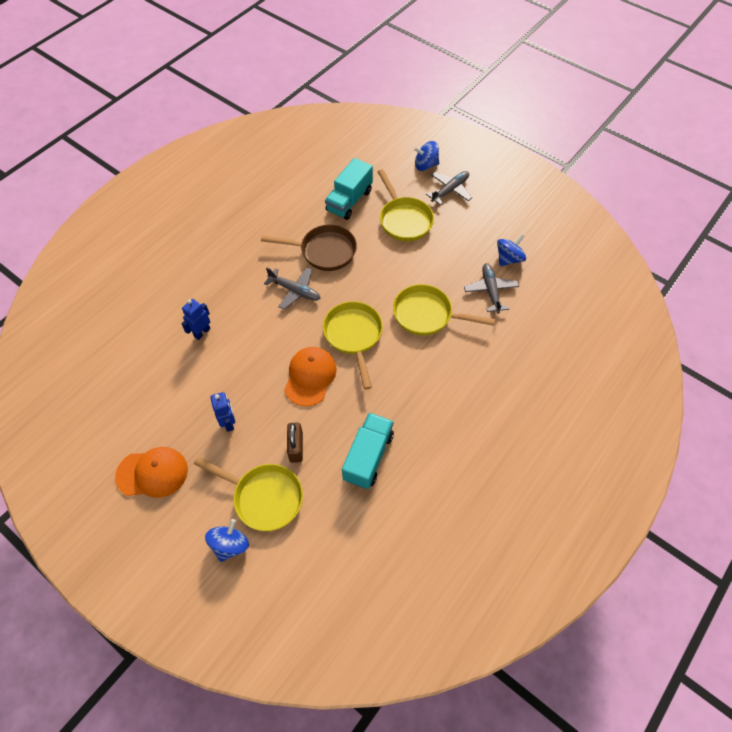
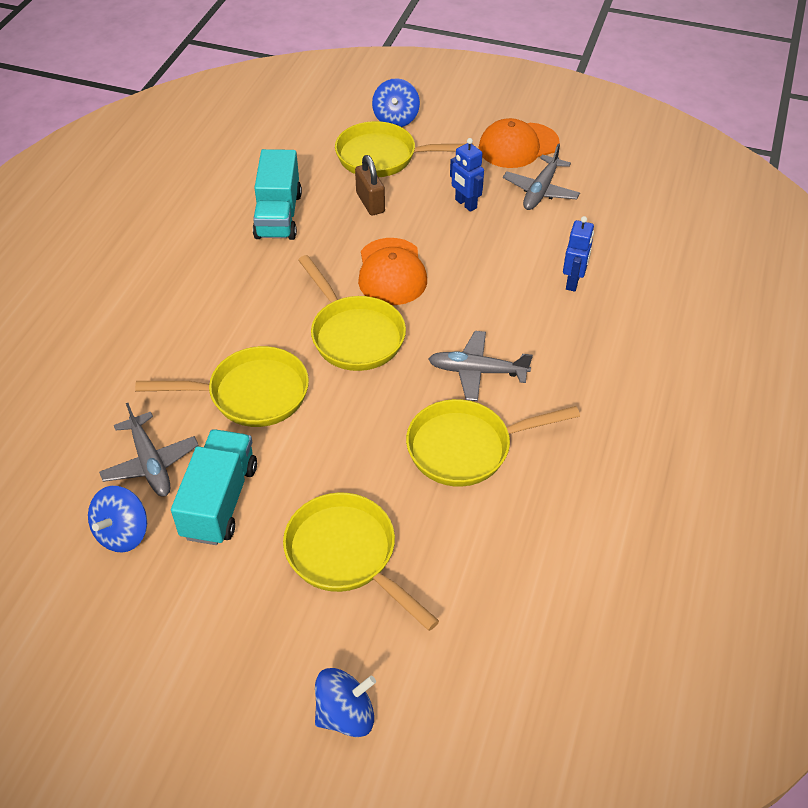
camera: 160 degrees right, 10 degrees down
(324, 251) = (466, 448): brown pan -> yellow pan
(349, 201) = (472, 564): turquoise truck -> turquoise truck (220, 501)
(450, 190) = (272, 659): grey plane -> grey plane (540, 190)

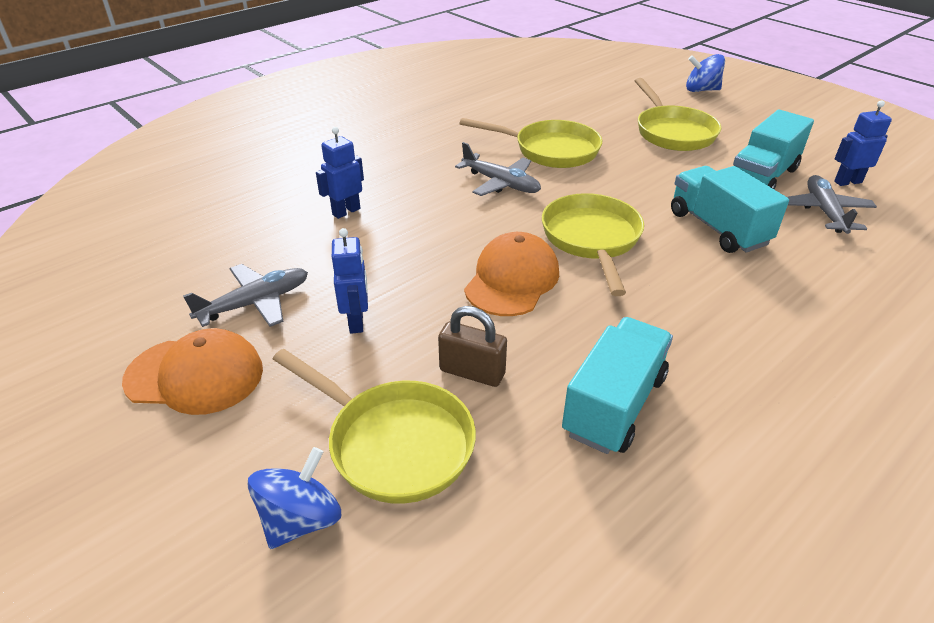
camera: 150 degrees left, 10 degrees down
(123, 533) = (847, 182): blue spinning top -> blue robot
(251, 394) = (717, 228): yellow pan -> turquoise truck
(370, 202) = (472, 372): brown padlock -> brown padlock turned 75 degrees counterclockwise

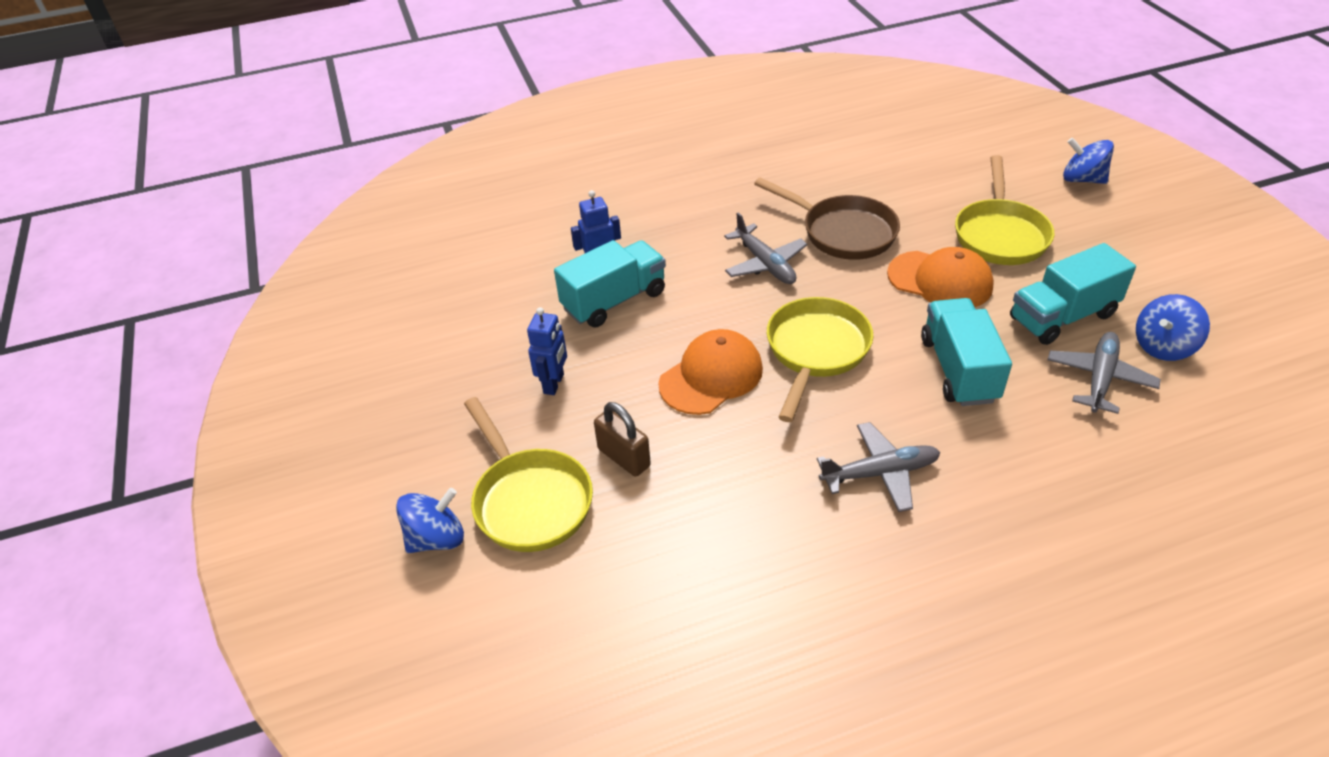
camera: 25 degrees right, 5 degrees up
(195, 375) = (411, 399): orange cap -> orange cap (940, 280)
(255, 303) = (481, 344): grey plane -> grey plane (879, 473)
(550, 150) = (842, 232): yellow pan -> brown pan
(614, 405) = (726, 522): turquoise truck -> turquoise truck (614, 300)
(847, 182) = (1163, 346): blue robot -> blue spinning top

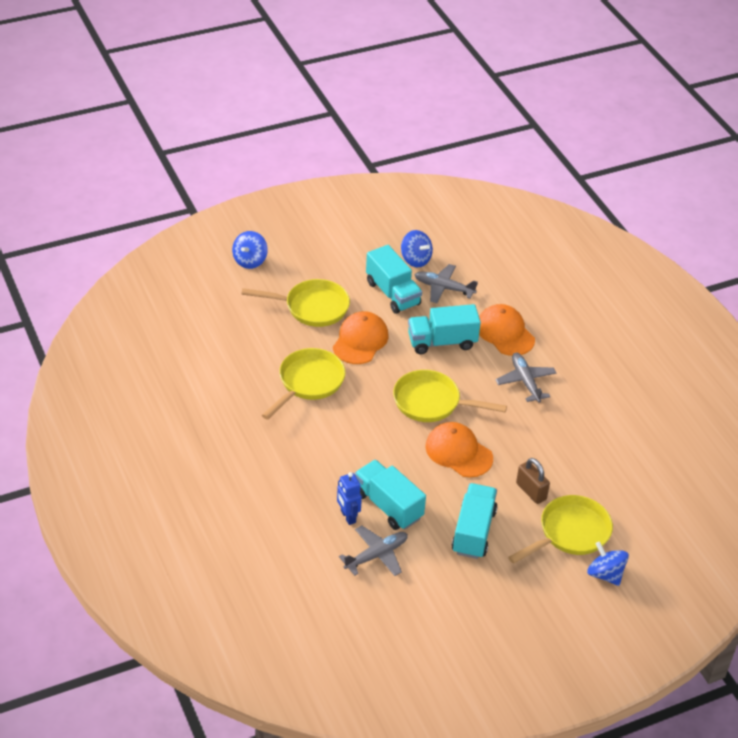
camera: 100 degrees left, 0 degrees up
(554, 384) = (473, 531): blue robot -> turquoise truck
(624, 457) = (531, 491): brown padlock -> brown padlock turned 75 degrees counterclockwise
(765, 263) = (344, 424): grey plane -> grey plane (376, 555)
(842, 232) = (308, 383): brown pan -> yellow pan
(1003, 454) = (505, 333): none -> orange cap

